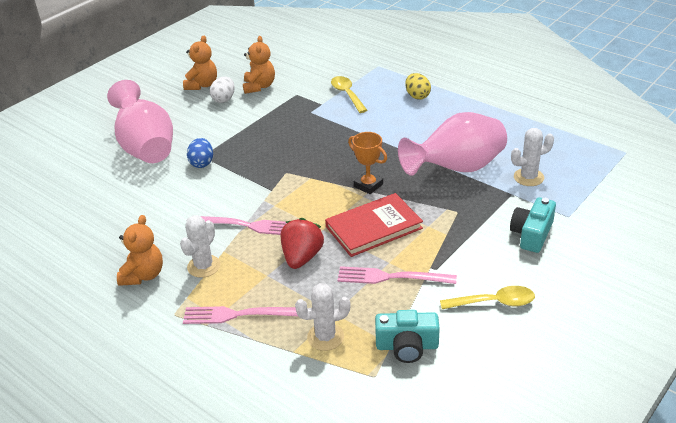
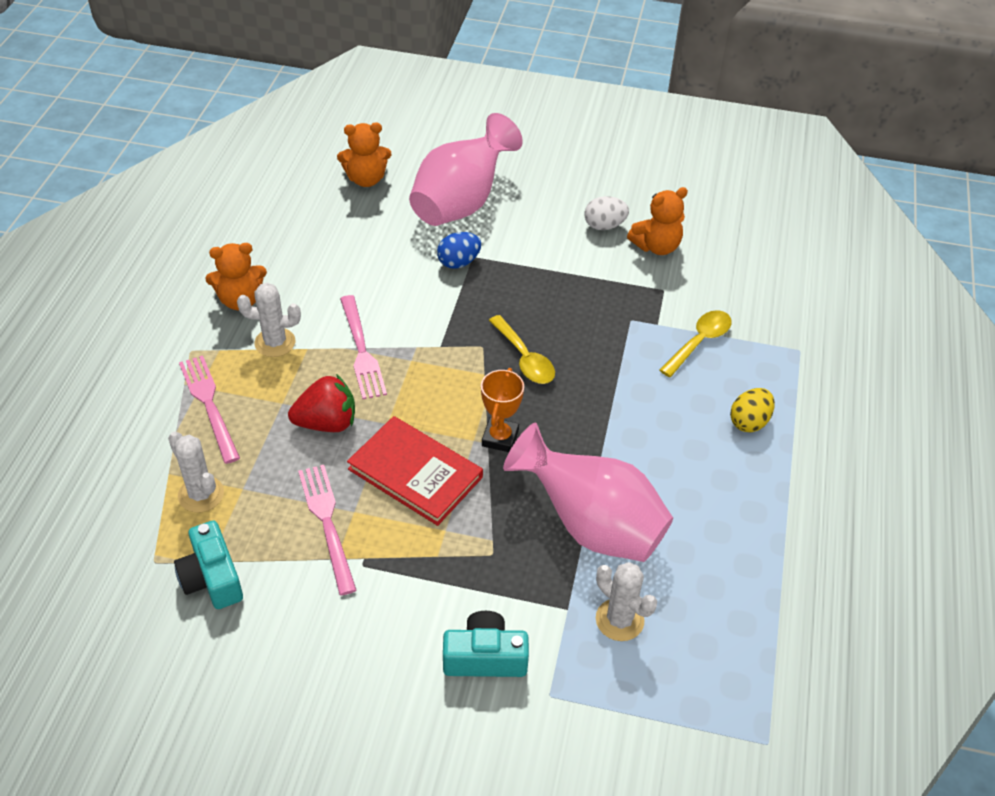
camera: 60 degrees right, 10 degrees up
(202, 85) = (622, 193): orange teddy bear -> orange teddy bear (366, 179)
(494, 302) = (323, 648): yellow spoon -> yellow spoon (524, 358)

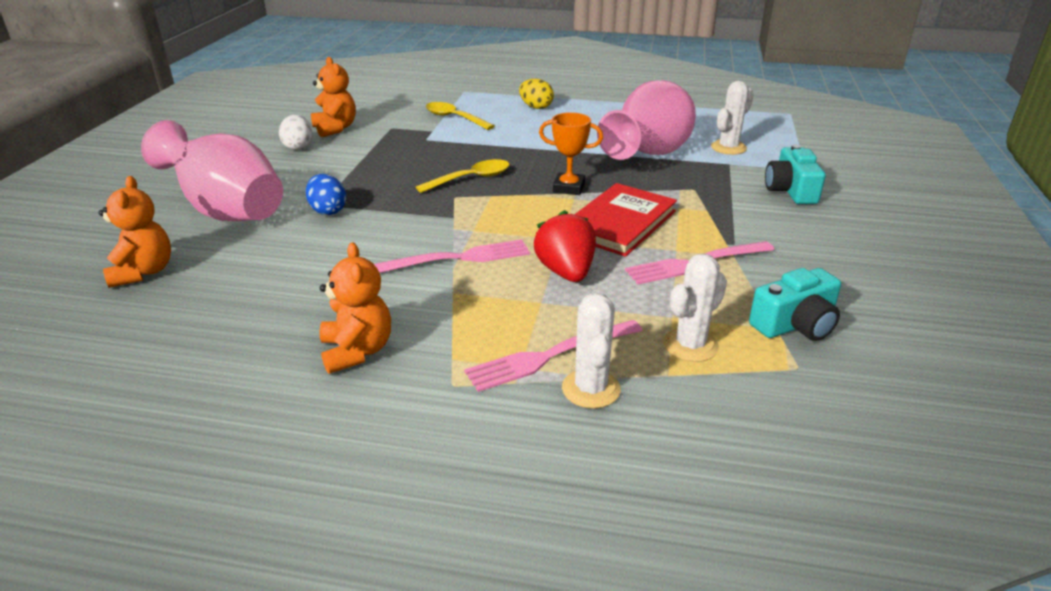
camera: 90 degrees left, 15 degrees down
(275, 342) = (441, 316): white cactus -> white cactus (591, 389)

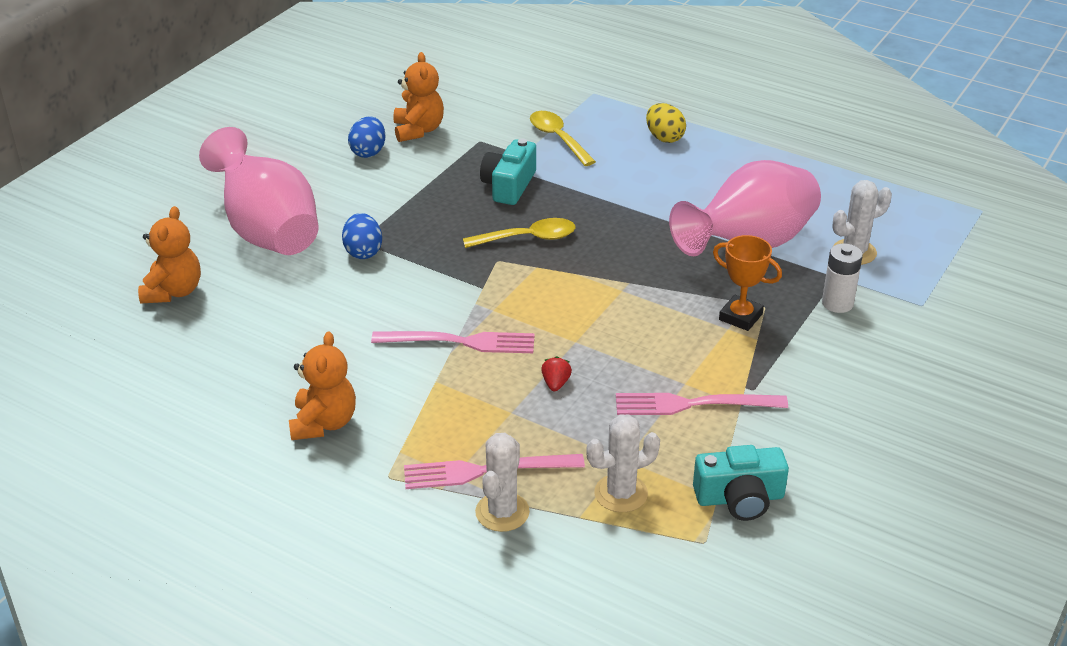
camera: 20 degrees right, 5 degrees up
(298, 147) = (368, 152): white egg -> blue egg
(566, 272) = (555, 383): red strawberry -> red strawberry, size x0.47
(568, 188) = (625, 274): orange trophy -> orange trophy (740, 317)
(620, 223) = (649, 335): red book -> none
(745, 178) = (837, 303): none -> white battery
(790, 190) = (877, 332): turquoise camera -> turquoise camera (509, 185)

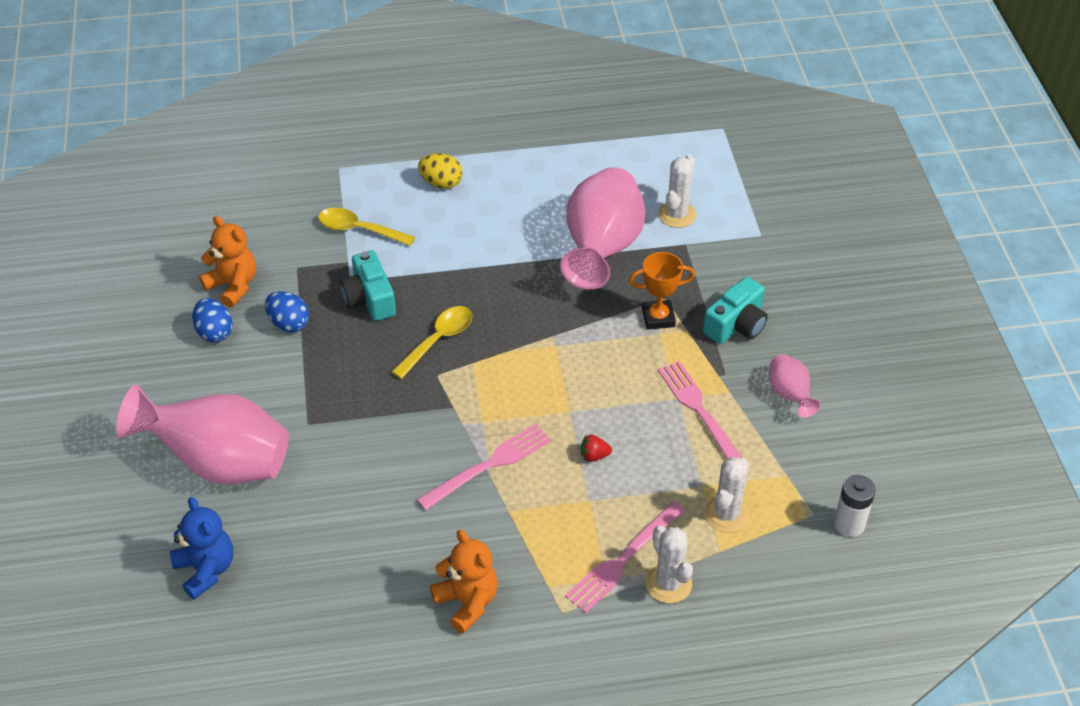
camera: 40 degrees left, 10 degrees up
(173, 291) = (206, 570): orange teddy bear -> blue teddy bear
(363, 252) = (322, 432): blue egg -> blue egg (289, 323)
(555, 383) = (594, 456): red strawberry -> red strawberry turned 60 degrees counterclockwise
(693, 404) = (700, 412): pink fork -> pink fork turned 105 degrees clockwise
(739, 498) = (800, 466): turquoise camera -> turquoise camera (736, 324)
(798, 439) = (790, 395): none -> pink vase
(837, 303) = (708, 266): white battery -> white battery (849, 524)

